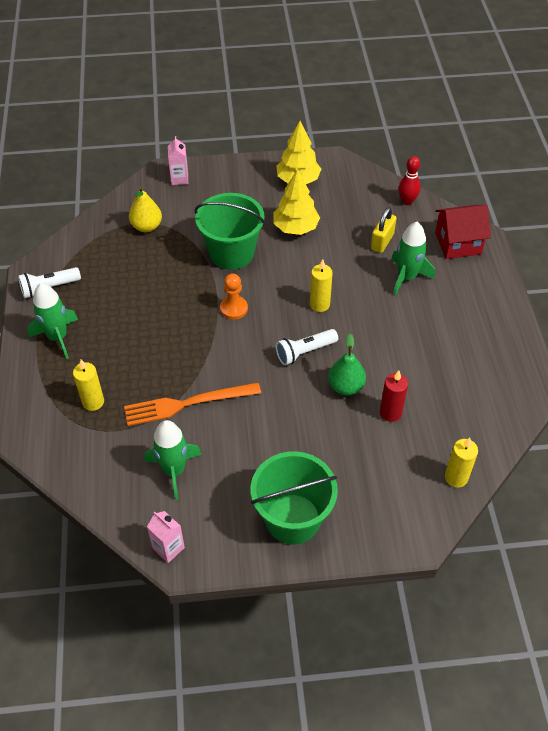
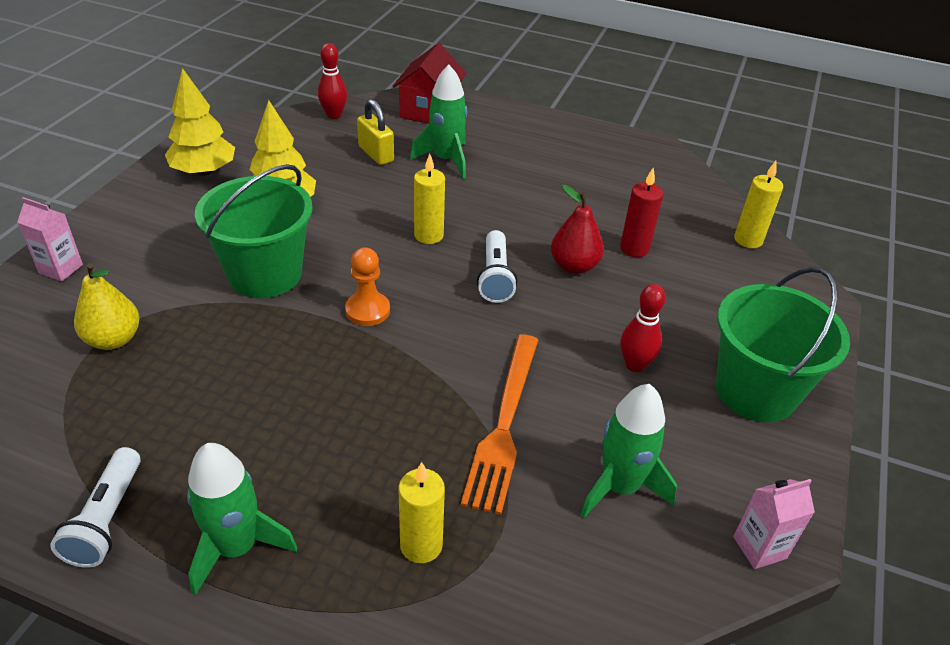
camera: 65 degrees left, 10 degrees down
(274, 448) = (635, 365): none -> red bowling pin
(346, 387) = (574, 266): green pear -> red pear

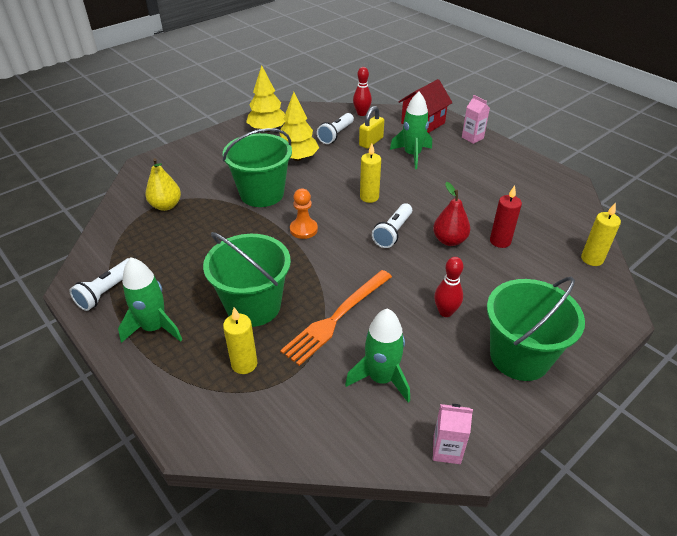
camera: 30 degrees right, 0 degrees up
(61, 269) = (165, 163): pink carton -> pink carton (472, 138)
(317, 155) = (336, 135): none -> white flashlight
(373, 452) = (253, 306): none -> green bucket
(376, 154) = (371, 142): yellow padlock -> yellow padlock turned 45 degrees clockwise

